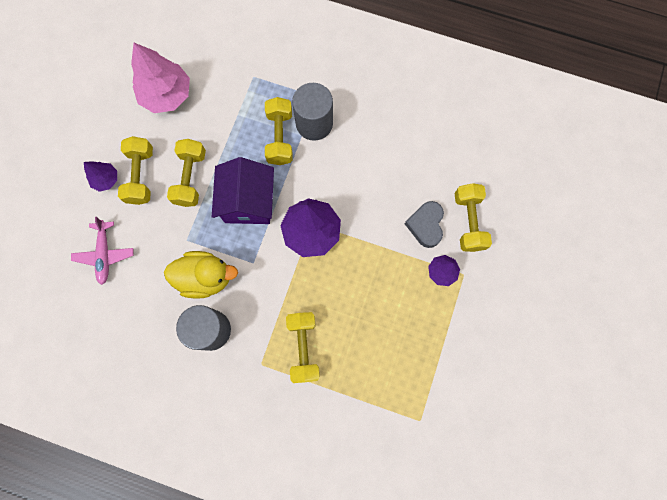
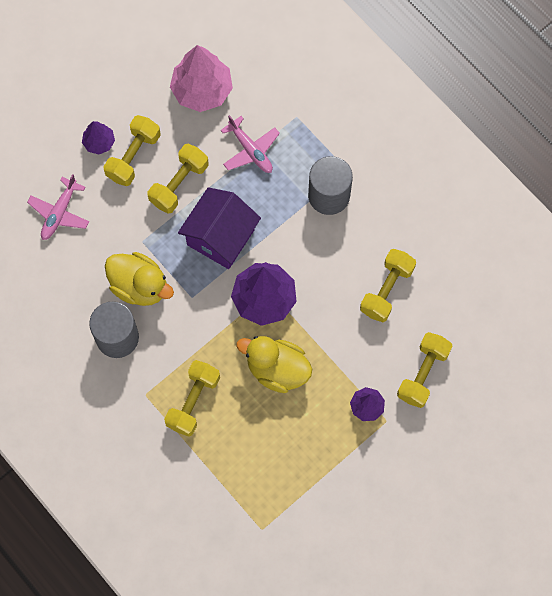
camera: 30 degrees right, 5 degrees down
(232, 121) = (251, 150): none -> pink plane
(280, 137) = (287, 191): yellow dumbbell -> yellow dumbbell (386, 290)
(355, 282) = (277, 369): none -> yellow duck
(425, 225) = (378, 354): grey heart -> none

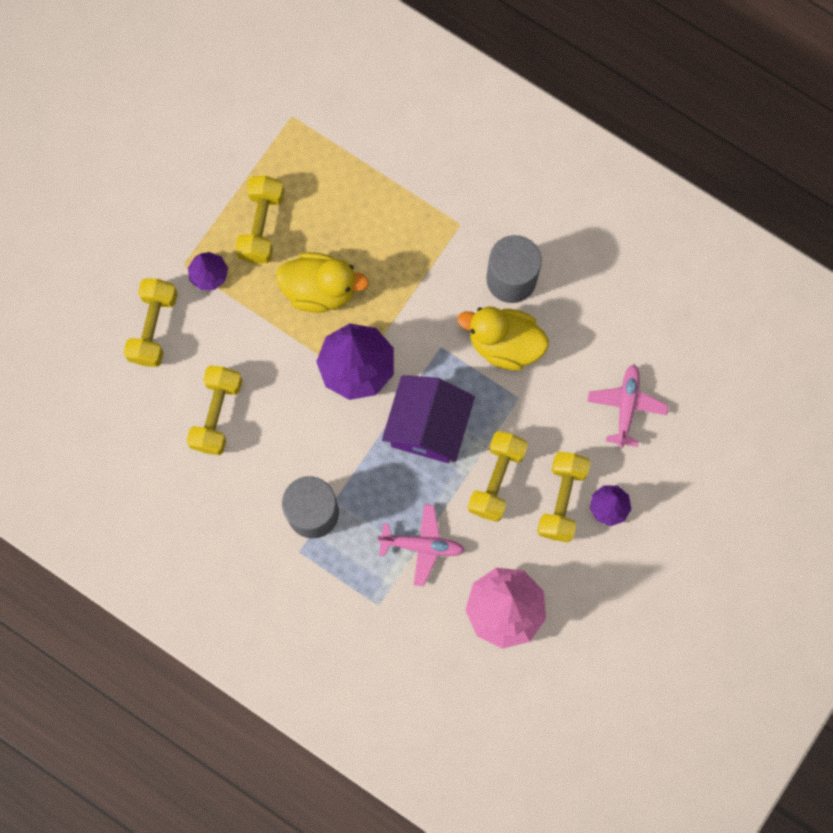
camera: 165 degrees right, 5 degrees up
(193, 402) = (404, 230): yellow dumbbell -> yellow dumbbell (261, 226)
(251, 150) = (422, 545): pink plane -> pink plane turned 150 degrees clockwise

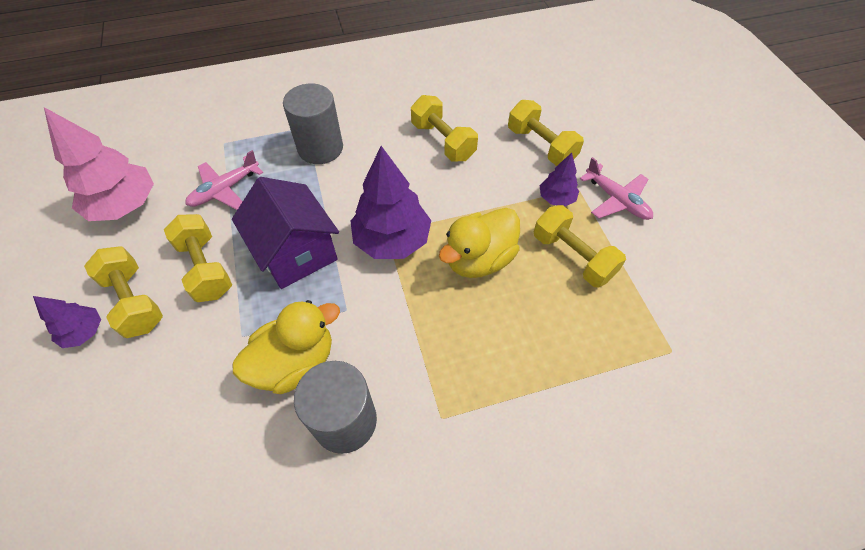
camera: 130 degrees right, 20 degrees down
(626, 406) = (128, 423): pink plane -> pink plane (616, 200)

